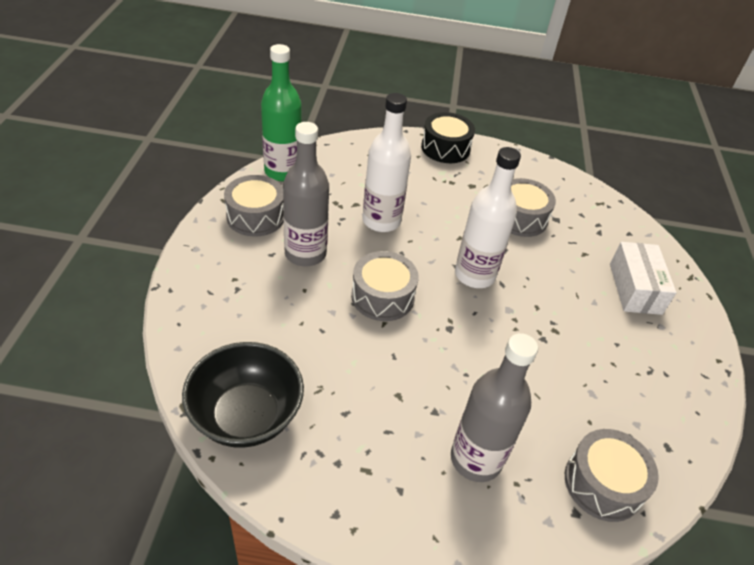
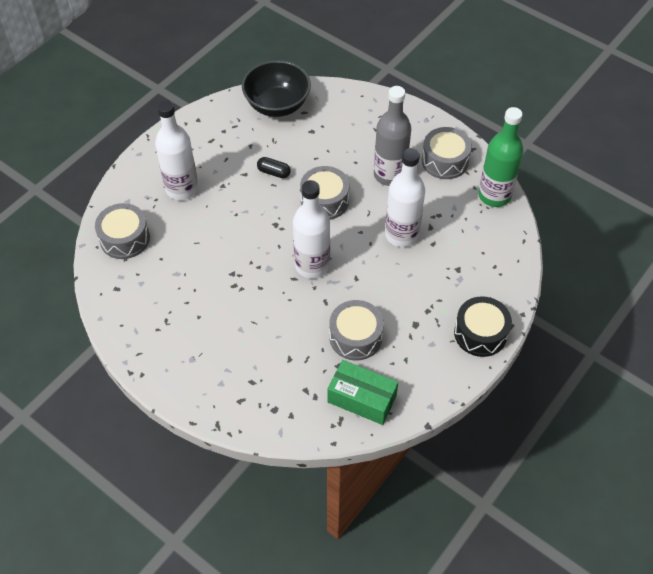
camera: 125 degrees right, 10 degrees up
(374, 364) = (274, 172): none -> black capsule
(476, 459) = (182, 189): grey bottle -> white bottle
(569, 196) = (362, 399): none -> green box
(635, 288) = (234, 369): white box -> none

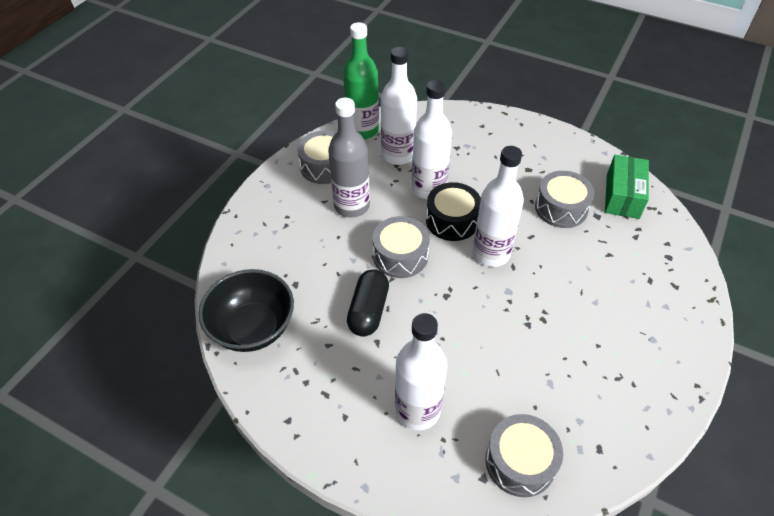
camera: 100 degrees left, 5 degrees down
(274, 172) = (368, 311): black capsule -> black capsule, size x1.67
(452, 218) = (398, 155): none -> white bottle
(480, 333) = (519, 129): black drum -> black drum (452, 220)

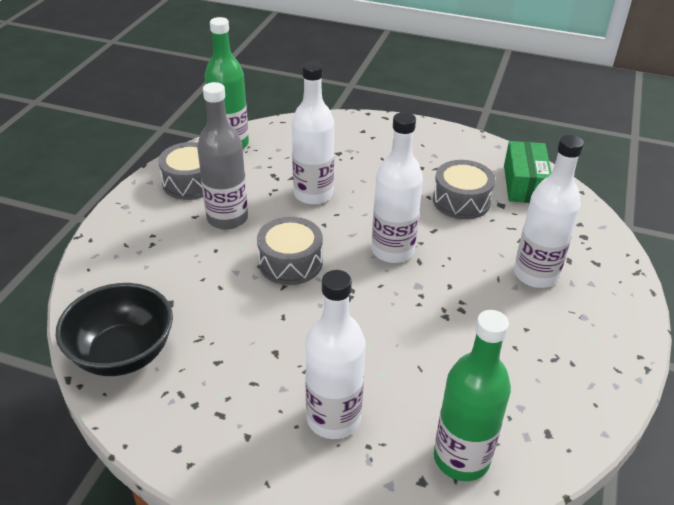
camera: 10 degrees left, 10 degrees down
(368, 311) = (261, 321): black capsule -> none
(398, 155) = (274, 165): white bottle -> white bottle (535, 275)
(452, 220) = (344, 222): black drum -> none
(520, 462) = (461, 458): grey drum -> green bottle

